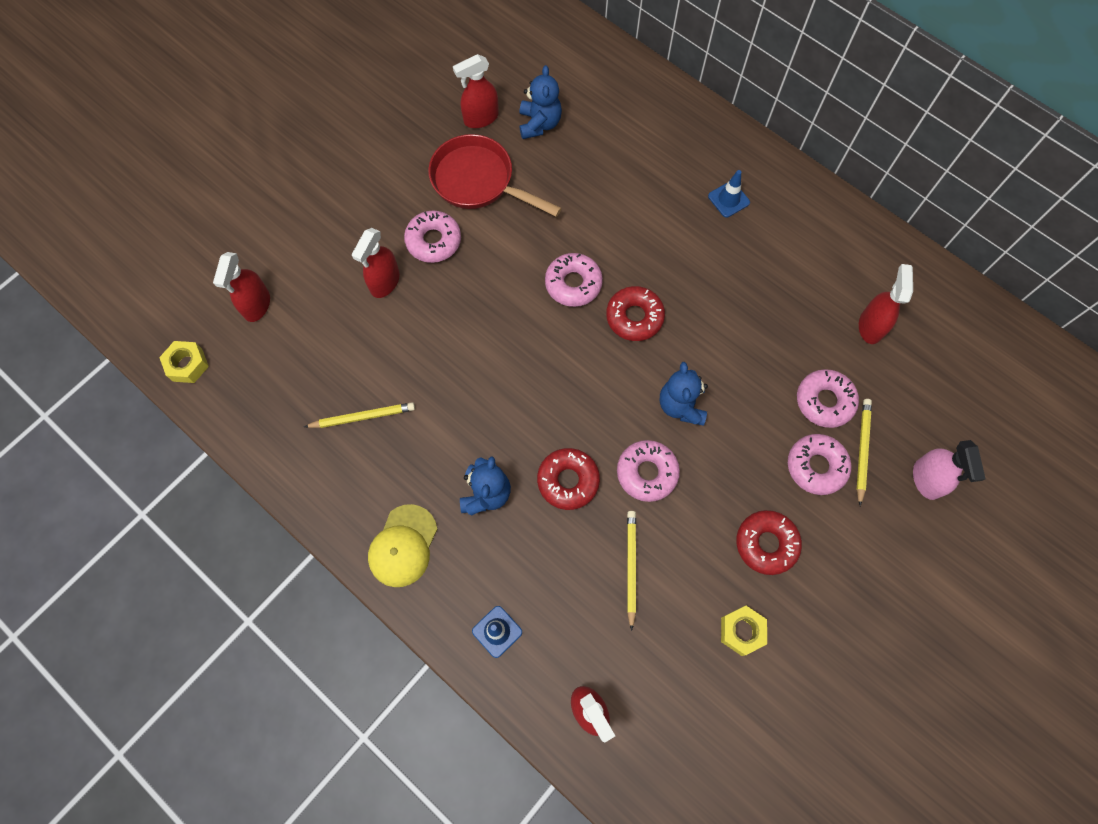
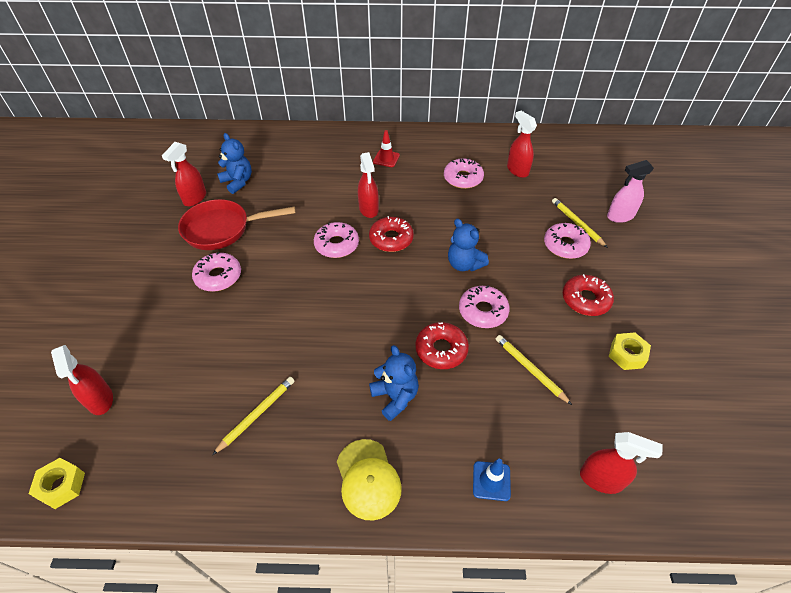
camera: 40 degrees left, 20 degrees down
(385, 282) = (201, 320): red spray bottle -> red spray bottle (368, 209)
(728, 199) = (386, 158): blue traffic cone -> red traffic cone
(824, 401) = (534, 214): pink donut -> pink donut (463, 178)
(926, 479) = (620, 216): pink spray bottle -> pink spray bottle turned 120 degrees clockwise

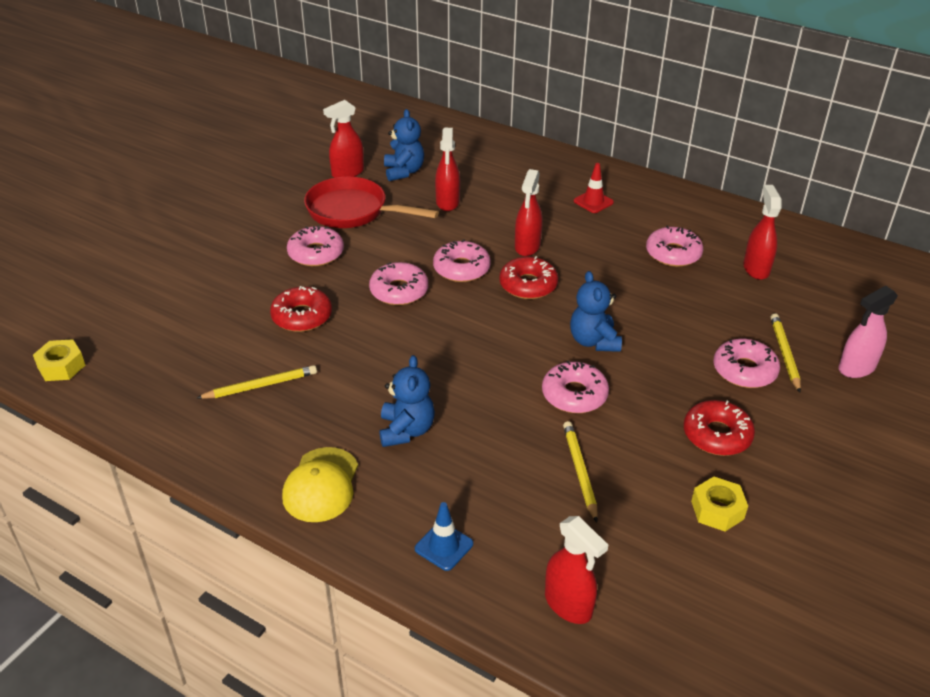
camera: 30 degrees right, 10 degrees down
(100, 400) = (136, 315): red spray bottle -> red spray bottle (447, 202)
(305, 282) = (399, 291): none -> pink donut
(441, 350) = (493, 410): red donut -> red donut (302, 316)
(620, 216) = (856, 368): pink spray bottle -> pink spray bottle turned 45 degrees counterclockwise

